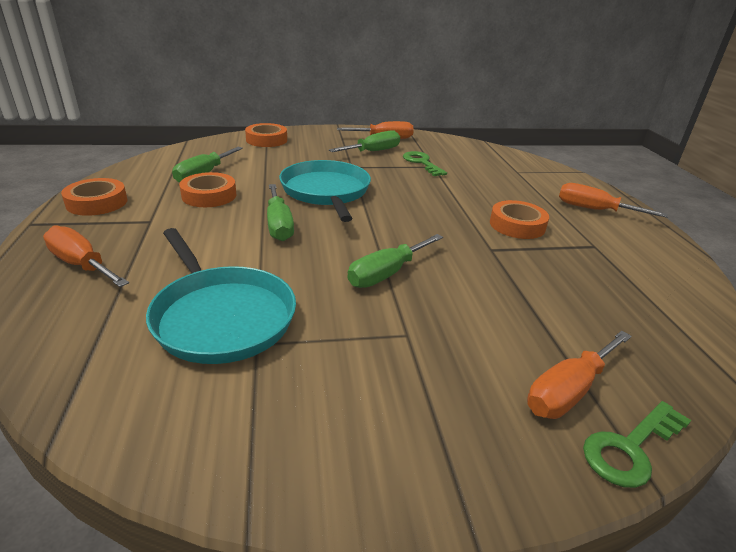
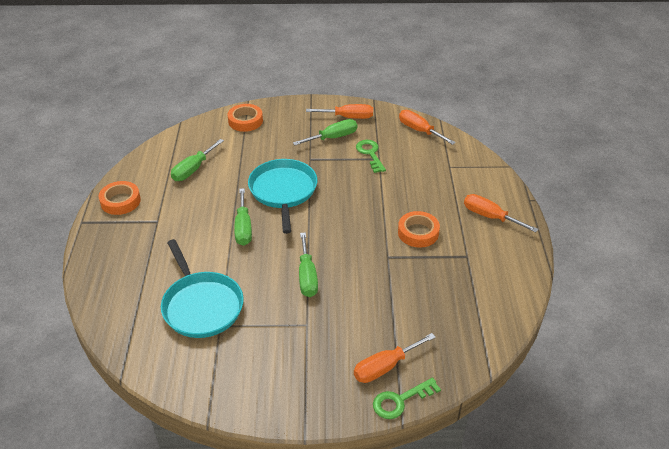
camera: 10 degrees right, 10 degrees up
(81, 265) = (119, 261): orange screwdriver -> orange screwdriver (419, 130)
(209, 195) = (197, 194): orange tape -> none
(386, 274) = (307, 276): green screwdriver -> green screwdriver turned 60 degrees counterclockwise

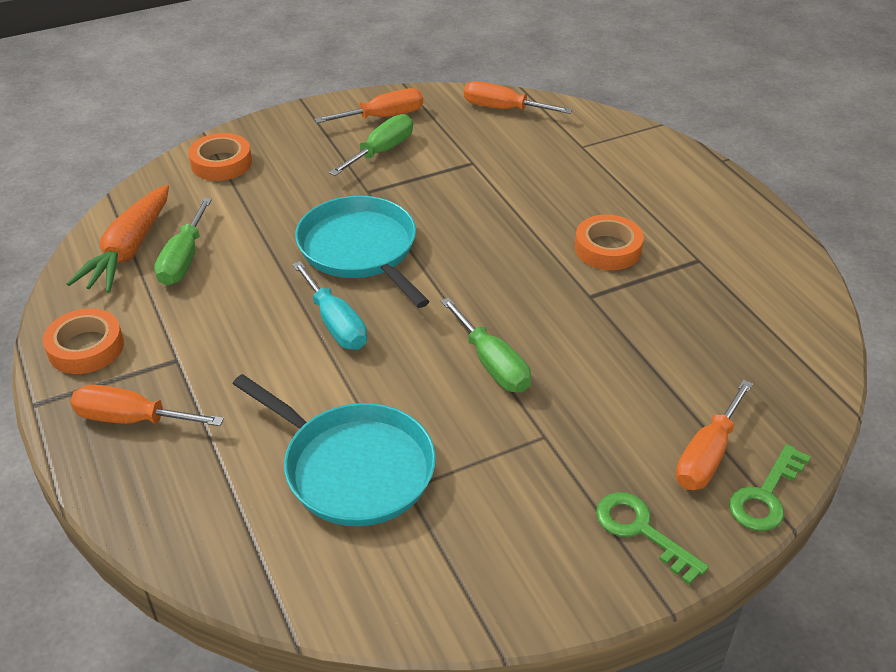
camera: 25 degrees left, 0 degrees up
(171, 156) = (129, 250): none -> orange carrot
(243, 228) = (335, 324): green screwdriver -> turquoise screwdriver
(370, 154) = (455, 159): green key -> green key (641, 531)
(490, 217) = (688, 197): orange screwdriver -> orange screwdriver (132, 419)

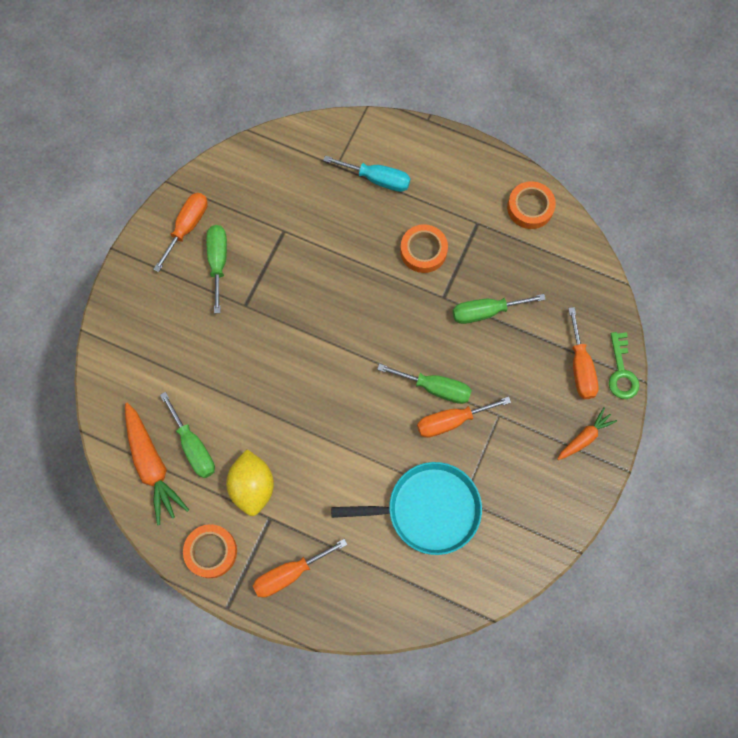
camera: 40 degrees left, 30 degrees up
(195, 323) = (253, 486): none -> yellow lemon
(221, 163) = (127, 350): orange tape -> orange tape (530, 208)
(335, 324) = (329, 425): turquoise screwdriver -> turquoise screwdriver (377, 179)
(361, 250) = (288, 358): turquoise pan -> none
(503, 109) = (257, 162): orange screwdriver -> orange screwdriver (451, 421)
(629, 335) = (485, 312): none -> green screwdriver
(641, 531) = (584, 437): green key -> orange carrot

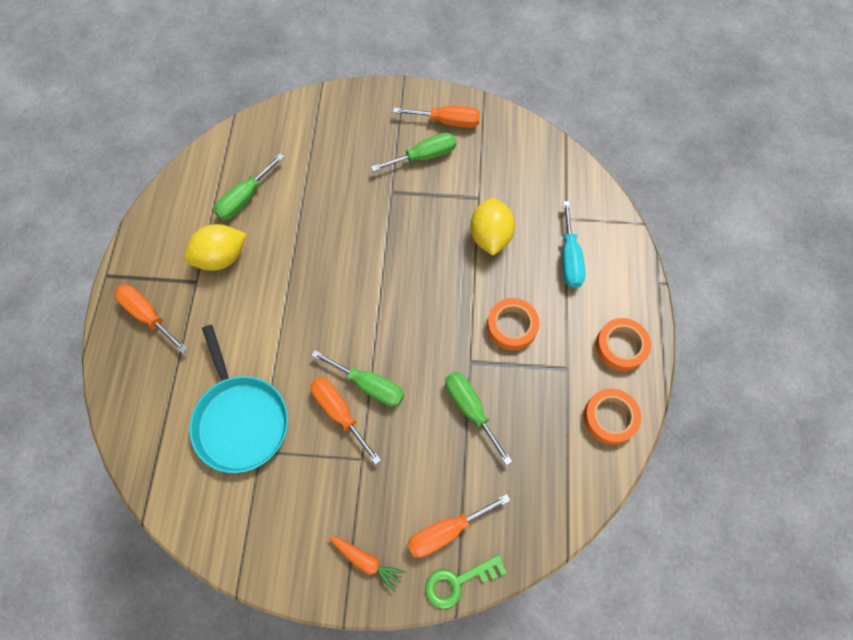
camera: 70 degrees right, 5 degrees down
(152, 465) = (219, 174): orange carrot -> none
(211, 551) = (153, 245): orange tape -> orange tape (621, 346)
(329, 236) = (490, 236): none -> yellow lemon
(435, 388) = (369, 385): green screwdriver -> green screwdriver turned 60 degrees counterclockwise

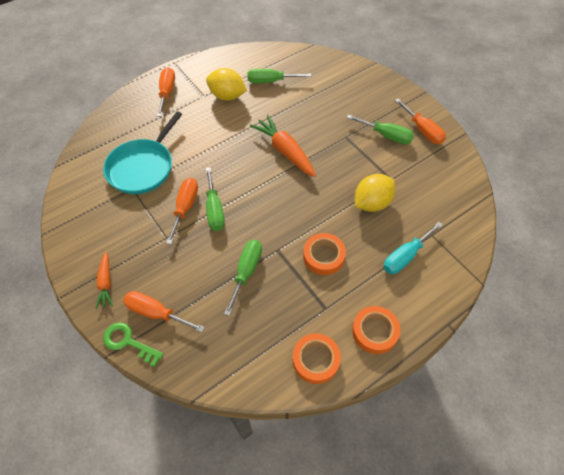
camera: 50 degrees right, 10 degrees down
(356, 261) = (285, 151): none -> orange carrot

